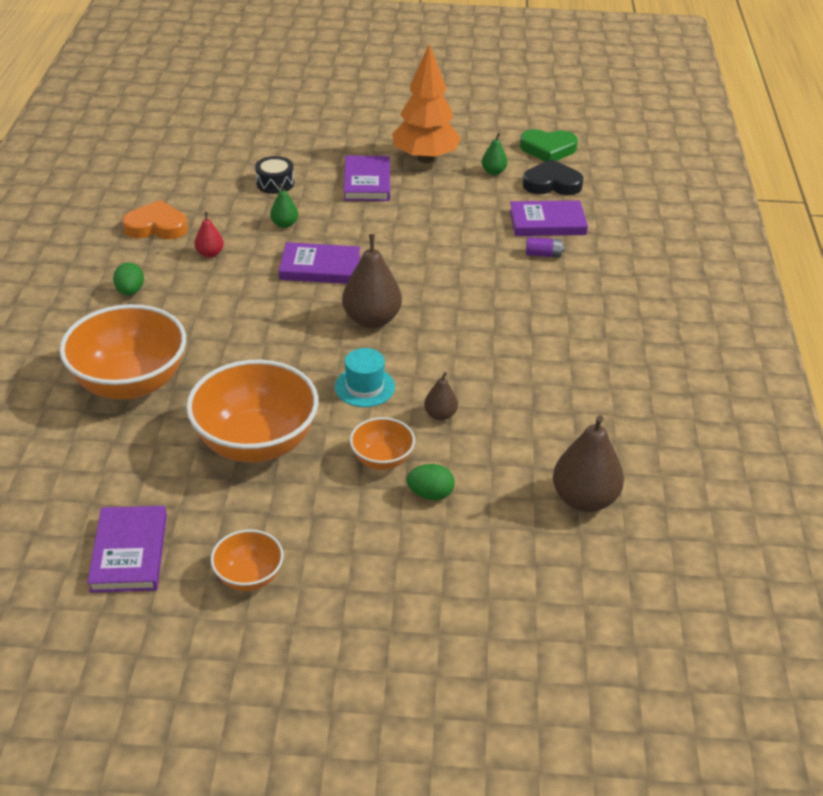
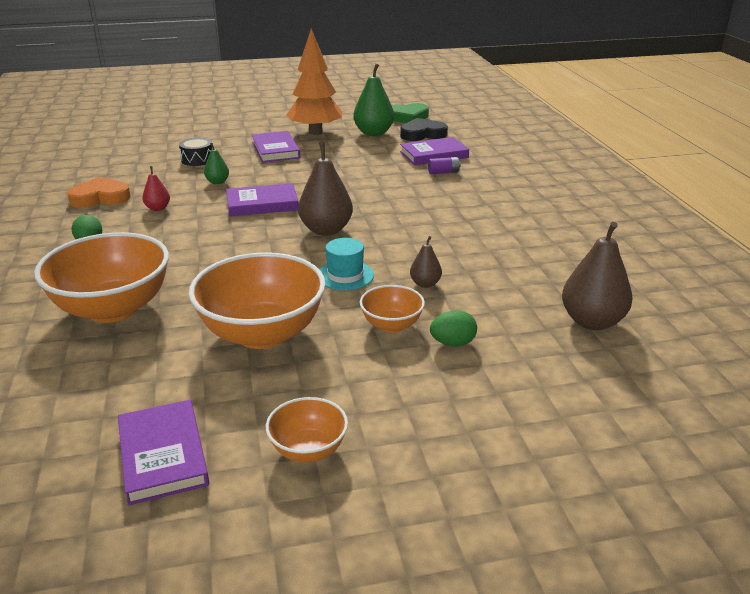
camera: 15 degrees left, 10 degrees down
(493, 172) = (373, 133): green pear -> green pear, size x1.93

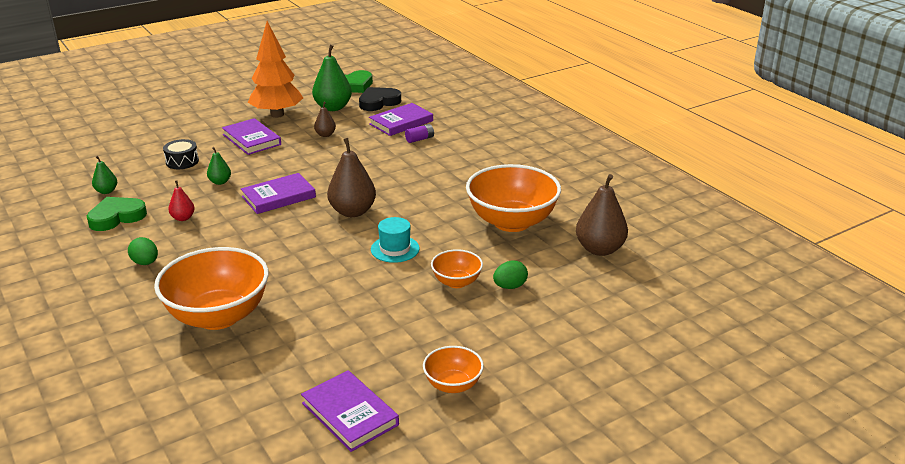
camera: 20 degrees left, 0 degrees up
(100, 197) = (116, 217): orange heart -> green heart
(111, 174) = (106, 191): none -> green pear
(262, 333) = (360, 310): orange bowl -> orange bowl (512, 222)
(425, 284) = (462, 244): brown pear -> brown pear (325, 135)

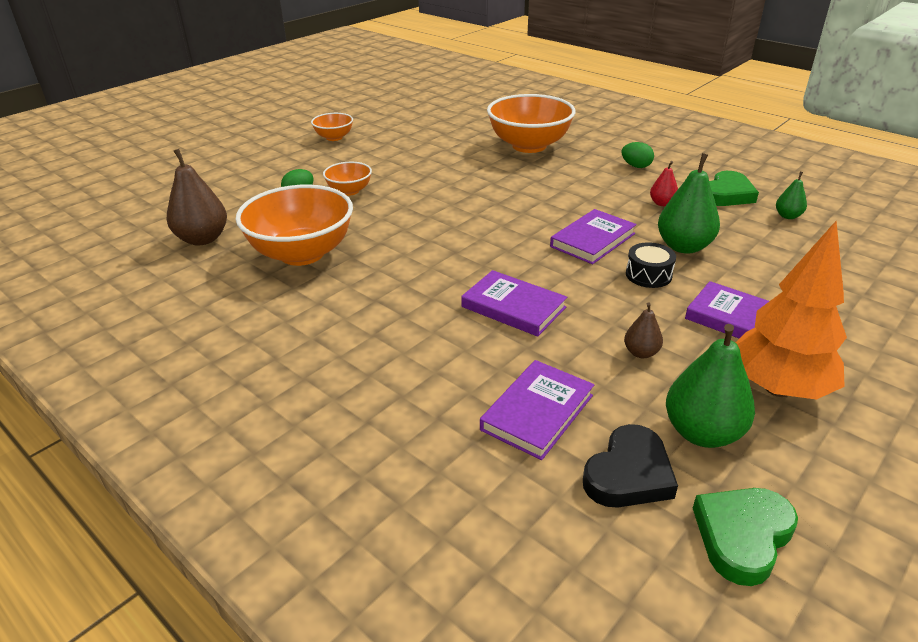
camera: 165 degrees right, 5 degrees up
(182, 161) = (773, 266): black drum -> black drum (648, 275)
(220, 182) = (684, 247): green pear -> green pear, size x1.93
(349, 414) = (395, 120): purple book -> purple book (513, 307)
(352, 212) = (492, 237): brown pear -> none
(395, 249) = (421, 208): turquoise hat -> none
(420, 139) = (478, 372): purple battery -> none

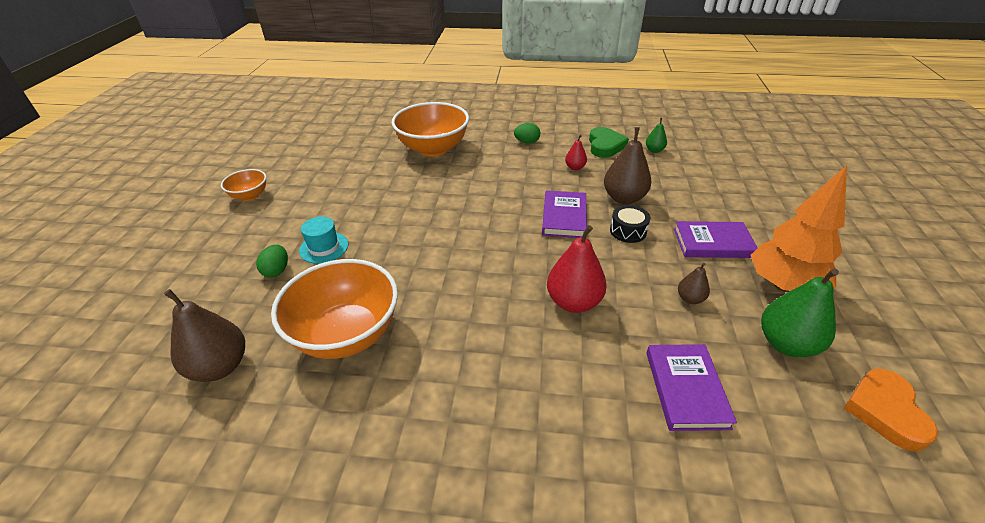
camera: 35 degrees left, 5 degrees up
(349, 191) = (324, 247): orange bowl -> turquoise hat
(513, 307) = (574, 302): purple book -> red pear
(629, 474) = (787, 405): black heart -> none
(684, 247) = (624, 198): green pear -> brown pear
(742, 536) = (885, 411): green heart -> orange heart

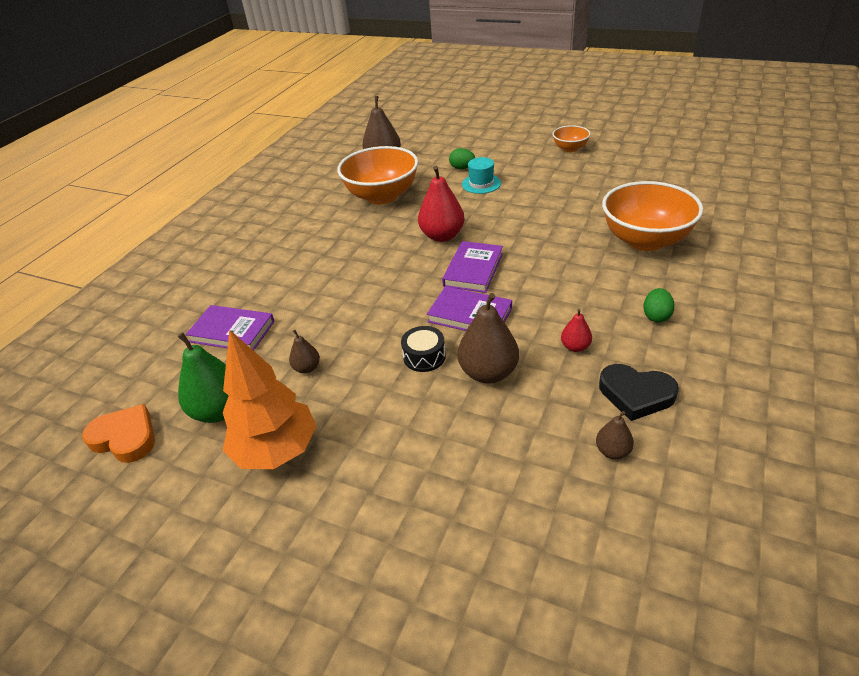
camera: 110 degrees right, 0 degrees up
(574, 302) = (348, 296): red pear -> red pear (442, 236)
(605, 146) = (636, 394): green heart -> black heart
(654, 150) = (612, 451): green pear -> brown pear
(713, 243) = (370, 422): purple book -> purple book (473, 270)

